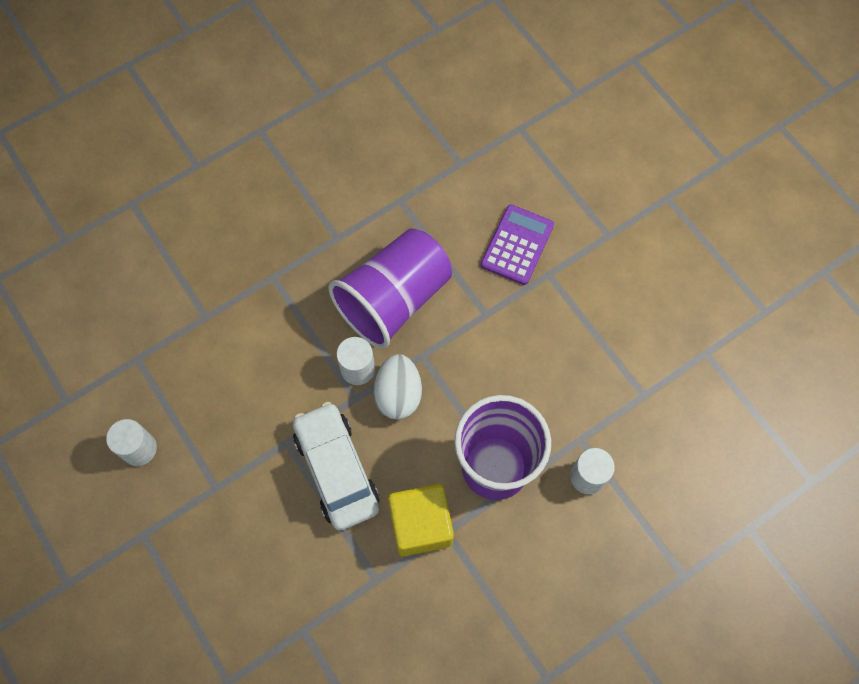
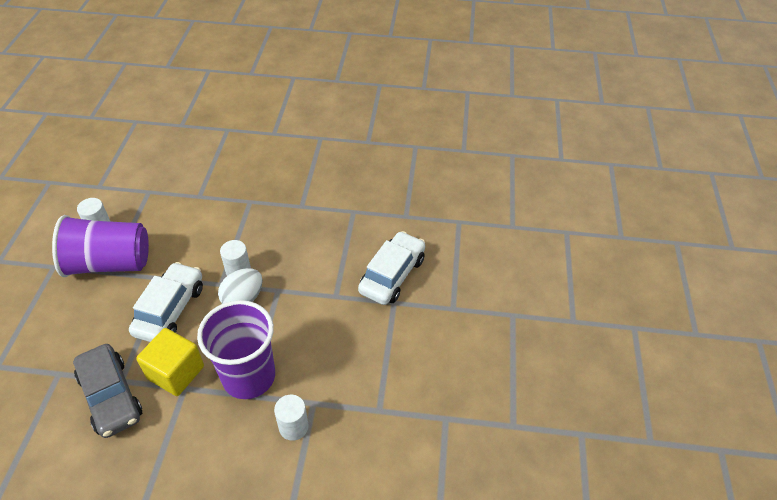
camera: 40 degrees right, 20 degrees down
(386, 603) = (111, 396): none -> grey car
(394, 299) = (295, 253): purple cup -> purple cup (110, 263)
(517, 245) = (392, 275): purple calculator -> white car

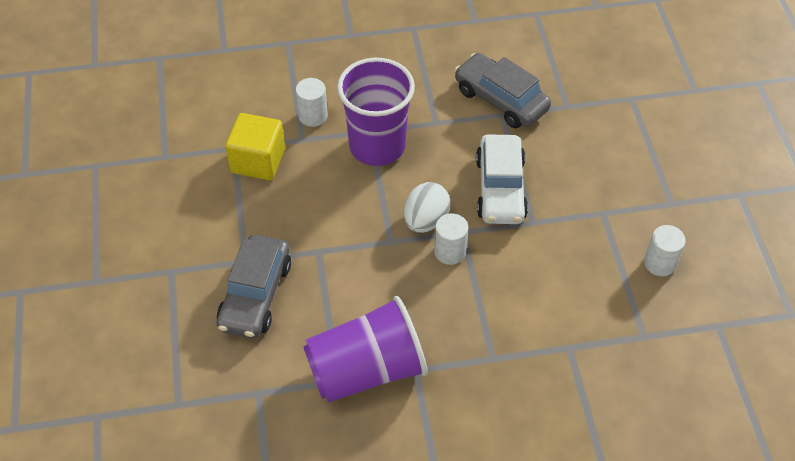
camera: 165 degrees right, 5 degrees up
(110, 263) = (609, 222): purple cup -> purple cup (366, 370)
(176, 372) = (453, 132): yellow cube -> yellow cube (258, 161)
(392, 275) = (255, 295): white car -> grey car

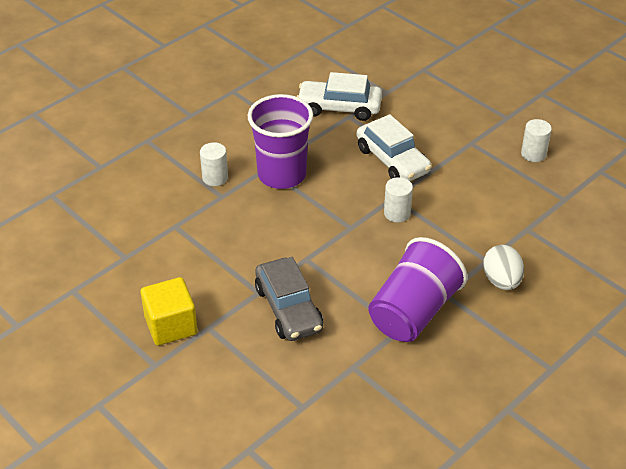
camera: 35 degrees left, 10 degrees down
(258, 161) = (202, 225): yellow cube -> yellow cube (171, 325)
(425, 220) = (362, 203): white egg -> white egg (501, 281)
(500, 100) = (339, 108): grey car -> white car

